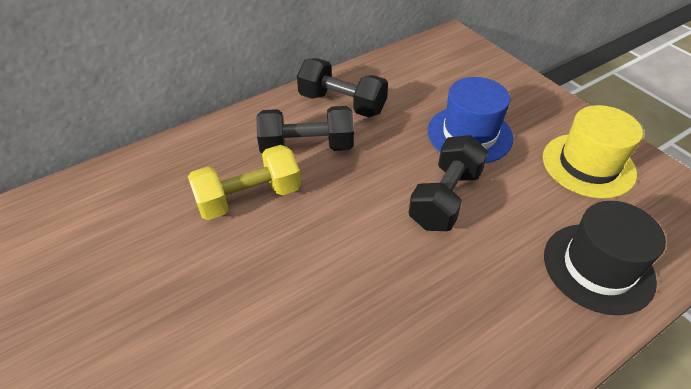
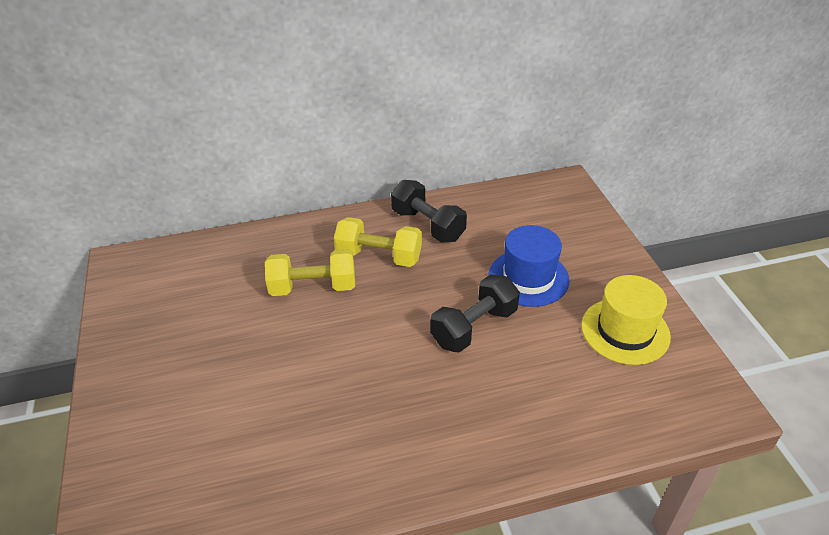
camera: 20 degrees right, 5 degrees down
(307, 147) = (379, 256): black dumbbell -> yellow dumbbell
(598, 267) = (576, 417): black hat -> none

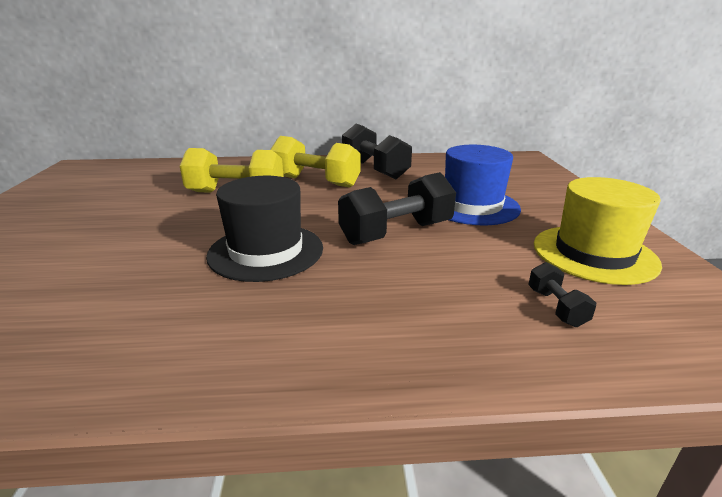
camera: 10 degrees right, 15 degrees down
(379, 367) = (266, 251): none -> black hat
(598, 394) = (556, 307): none -> black dumbbell

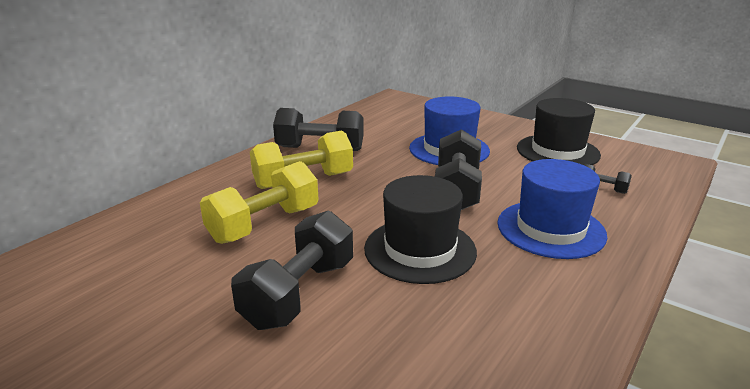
camera: 50 degrees left, 0 degrees up
(156, 232) = (299, 293): none -> black dumbbell
(395, 301) = (550, 229): none -> blue hat
(594, 253) = (557, 151): yellow hat -> black hat

